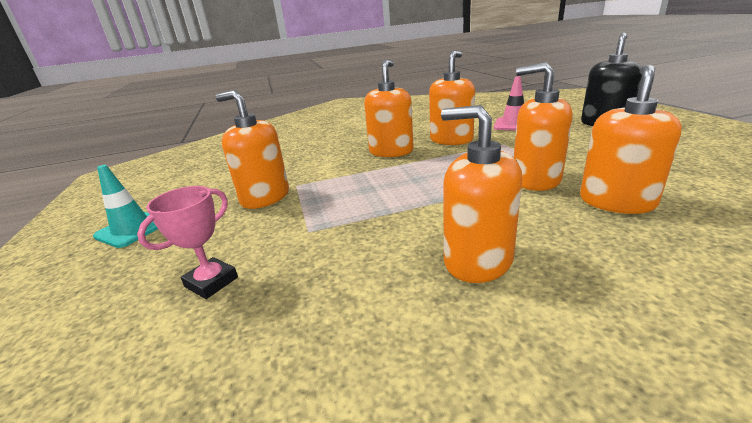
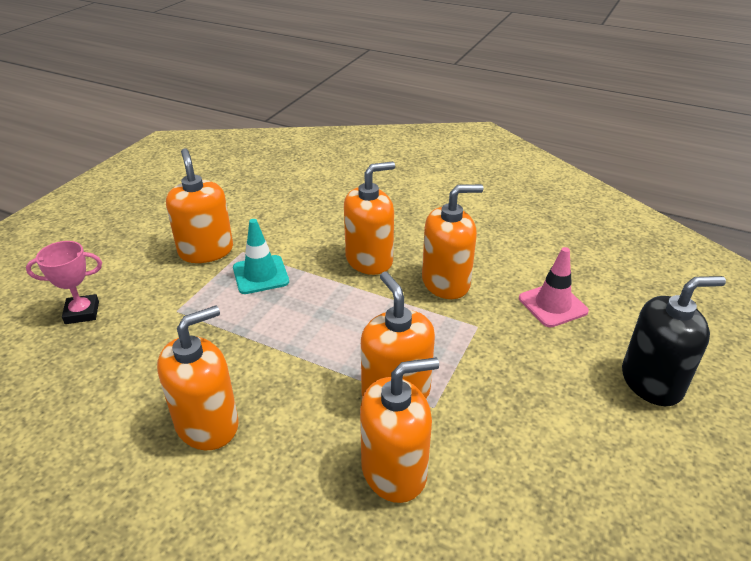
camera: 40 degrees right, 10 degrees up
(132, 229) = (108, 227): turquoise traffic cone -> turquoise traffic cone (260, 275)
(477, 260) = (207, 424): orange soap dispenser -> orange soap dispenser turned 60 degrees clockwise

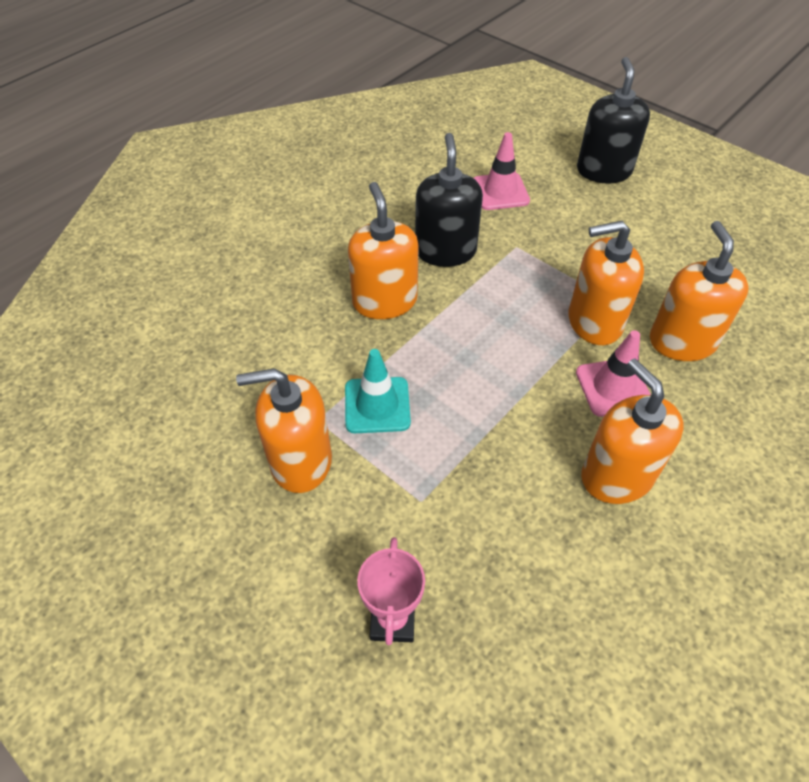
camera: 75 degrees left, 15 degrees up
(312, 414) = (613, 387): none -> pink traffic cone
(446, 282) = (445, 251): orange soap dispenser -> black soap dispenser

